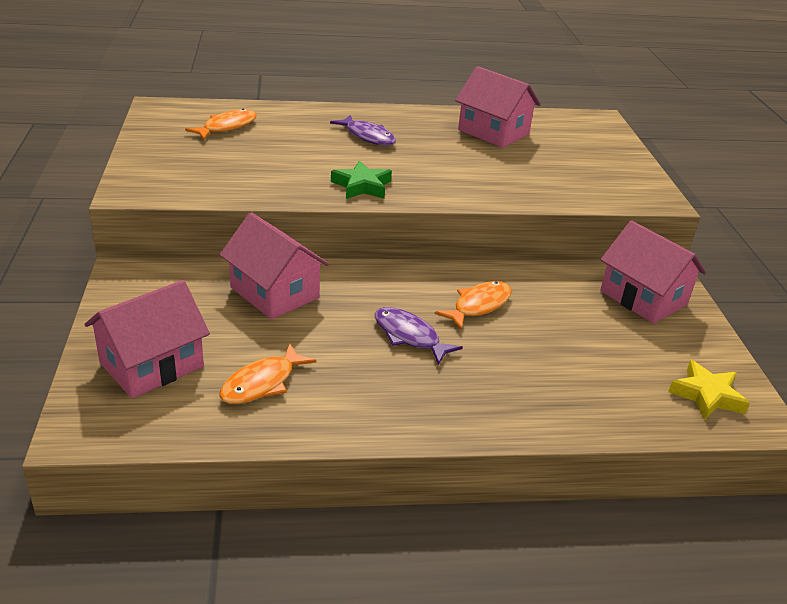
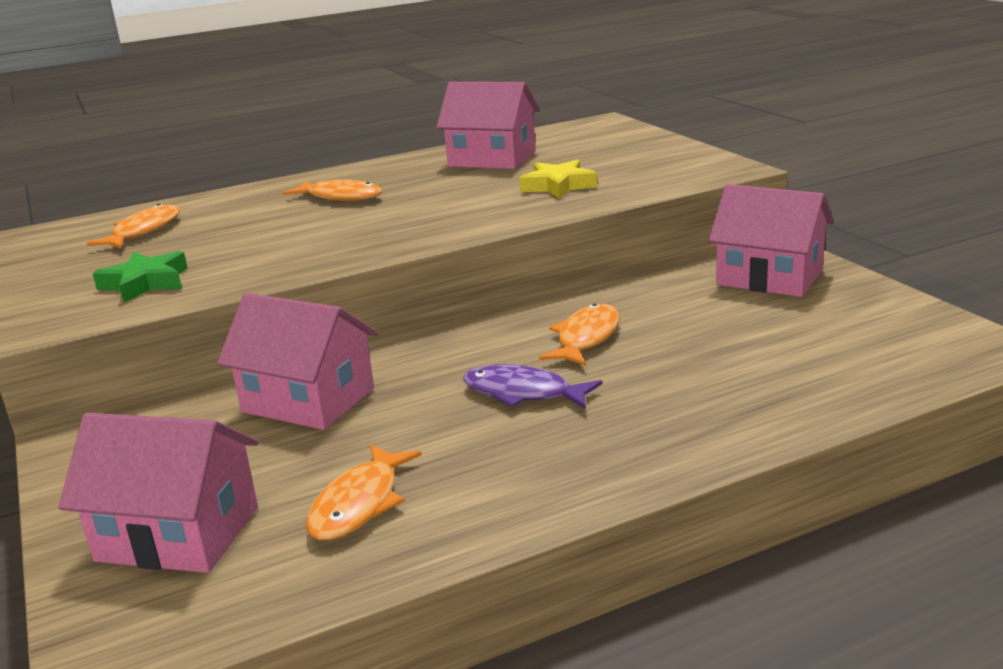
camera: 15 degrees left, 10 degrees down
(152, 365) = (178, 534): pink house -> pink house turned 75 degrees clockwise
(362, 186) = (370, 241): green star -> green star (145, 283)
(368, 136) = (340, 197): purple fish -> orange fish
(707, 395) = (919, 345): yellow star -> yellow star (558, 186)

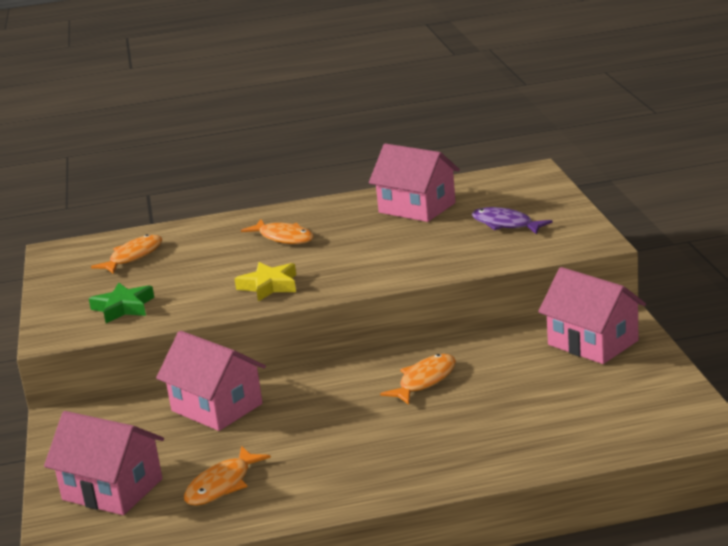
camera: 15 degrees right, 0 degrees up
(523, 393) = (358, 420): purple fish -> purple fish (505, 224)
(558, 186) = (450, 245): yellow star -> yellow star (269, 286)

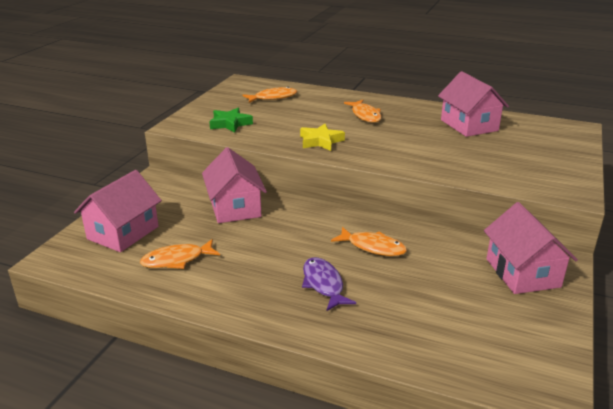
camera: 30 degrees right, 5 degrees up
(112, 489) = (123, 233): pink house -> pink house turned 60 degrees clockwise
(425, 381) = (373, 247): orange fish -> orange fish turned 45 degrees clockwise
(505, 224) = (518, 157): purple fish -> purple fish (323, 284)

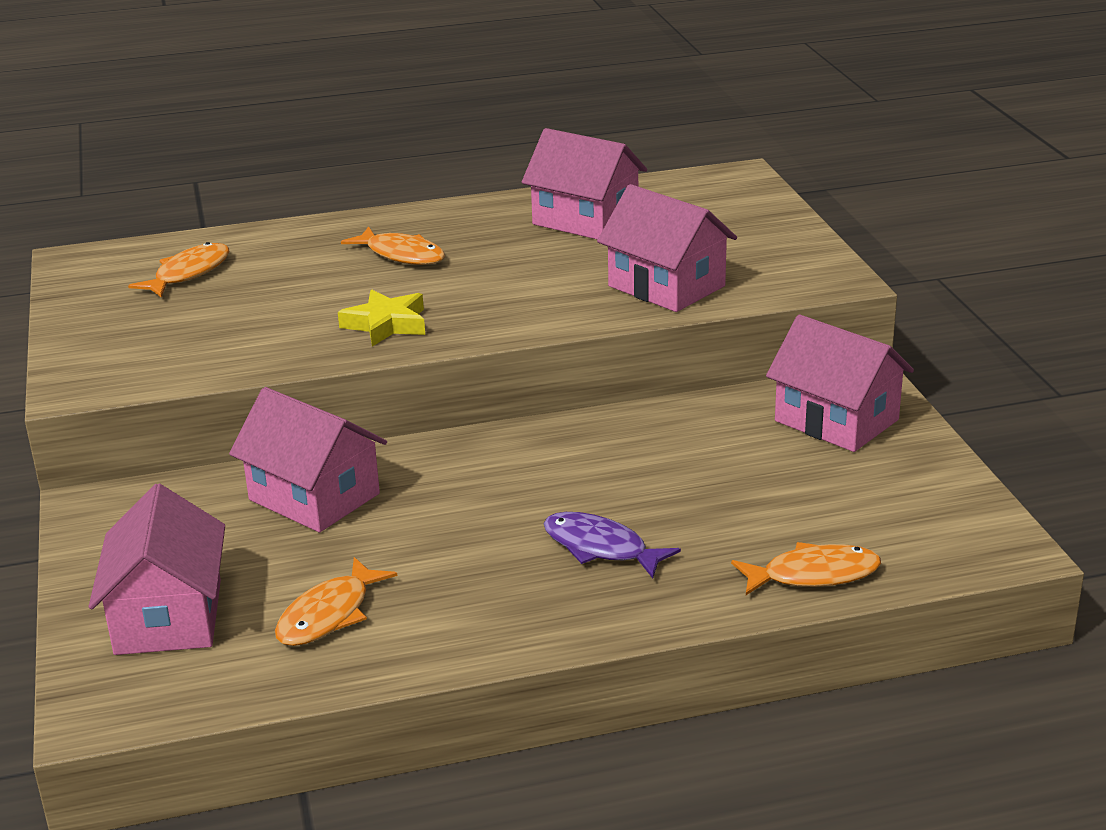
camera: 35 degrees left, 0 degrees up
(230, 124) = (178, 348): green star -> none
(373, 247) = (607, 468): orange fish -> orange fish (813, 575)
(472, 167) = (666, 286): none -> pink house

